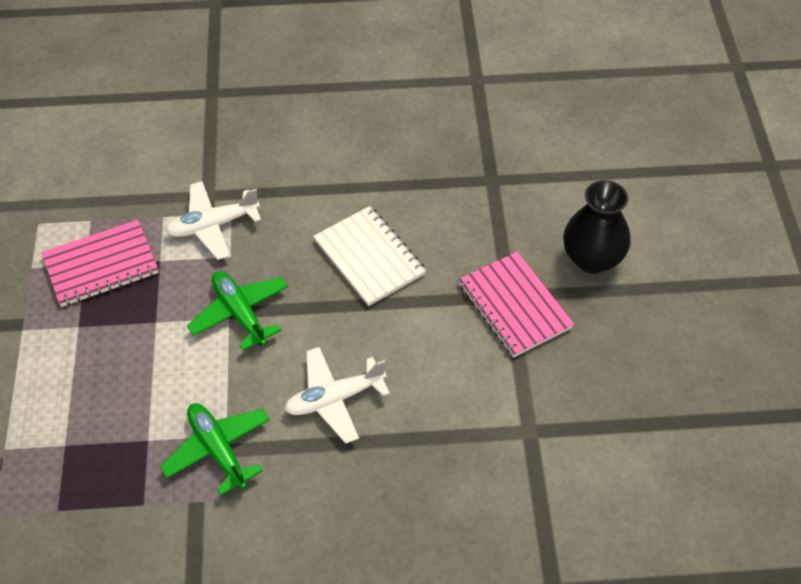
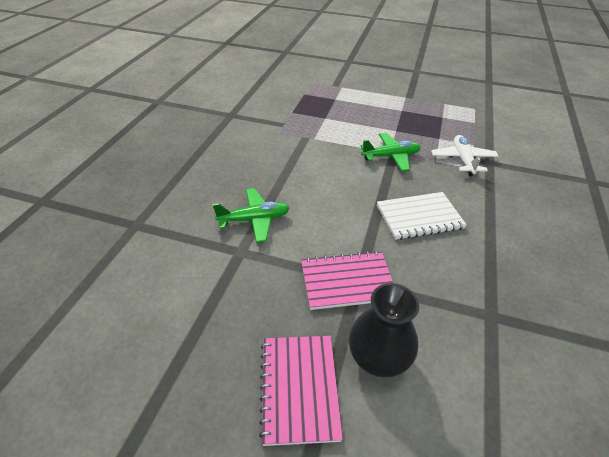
camera: 110 degrees right, 10 degrees down
(101, 265) = (440, 121): pink notebook -> pink notebook (299, 388)
(218, 450) = (307, 135): green plane -> green plane (254, 220)
(334, 399) = (315, 176): white plane -> none

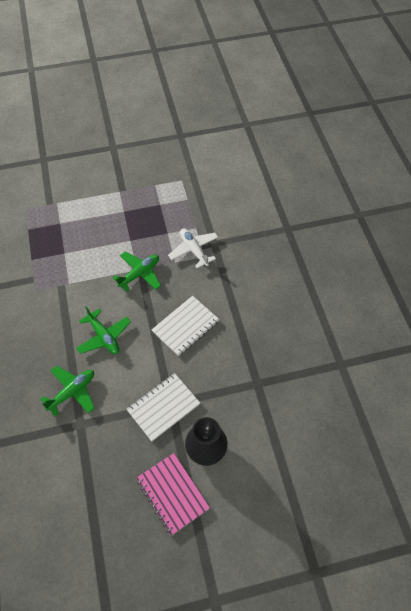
camera: 30 degrees left, 15 degrees up
(320, 189) = (104, 336): none -> green plane
(347, 281) = (163, 407): pink notebook -> white notebook

